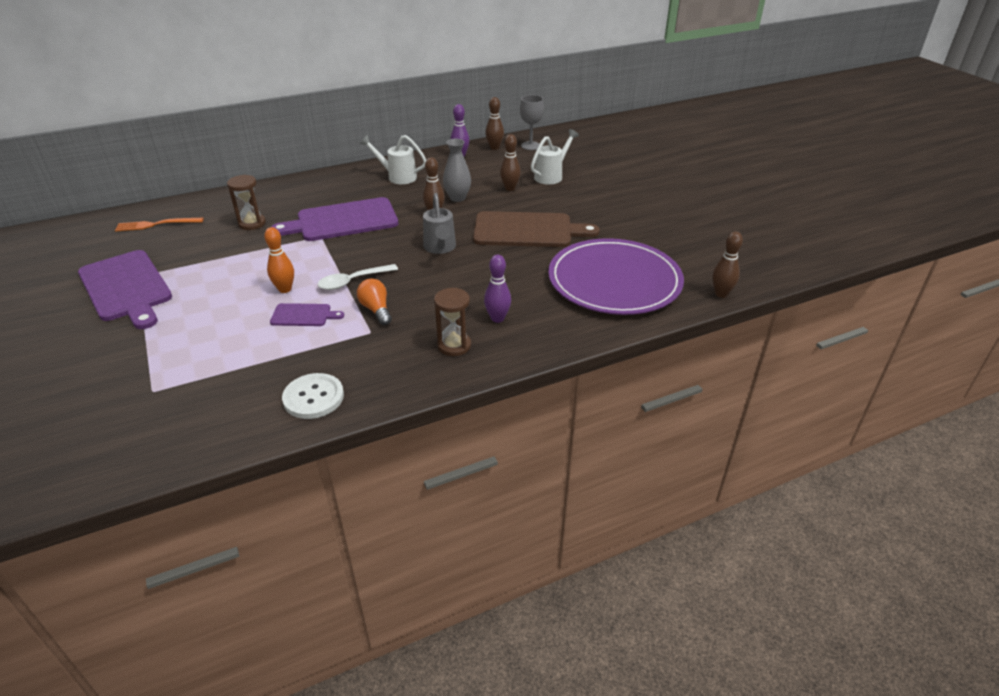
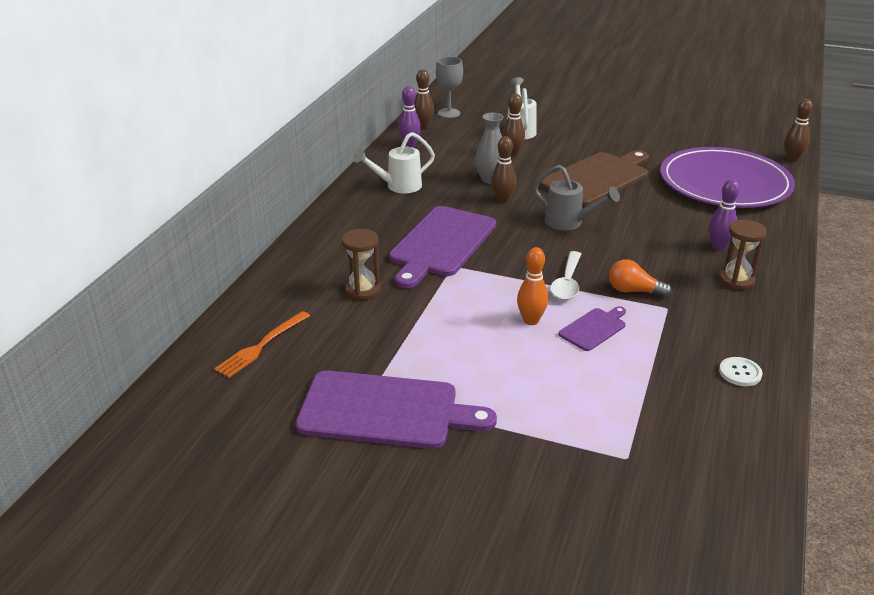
camera: 45 degrees left, 5 degrees down
(313, 397) = (740, 373): white button -> white button, size x0.63

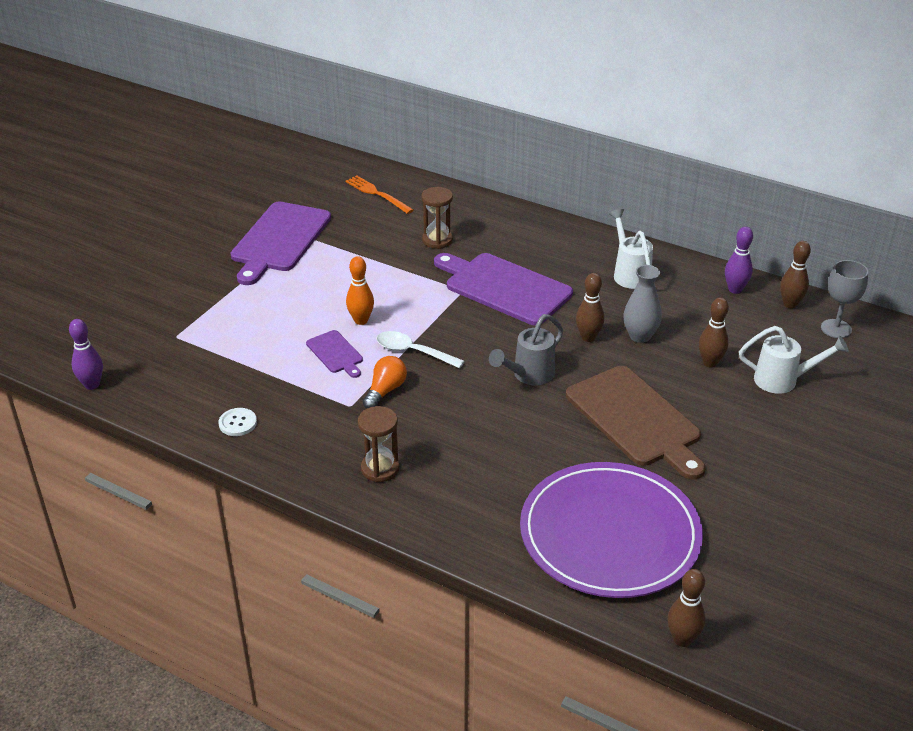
camera: 100 degrees right, 5 degrees up
(719, 247) = (450, 476): purple bowling pin -> purple bowling pin (92, 385)

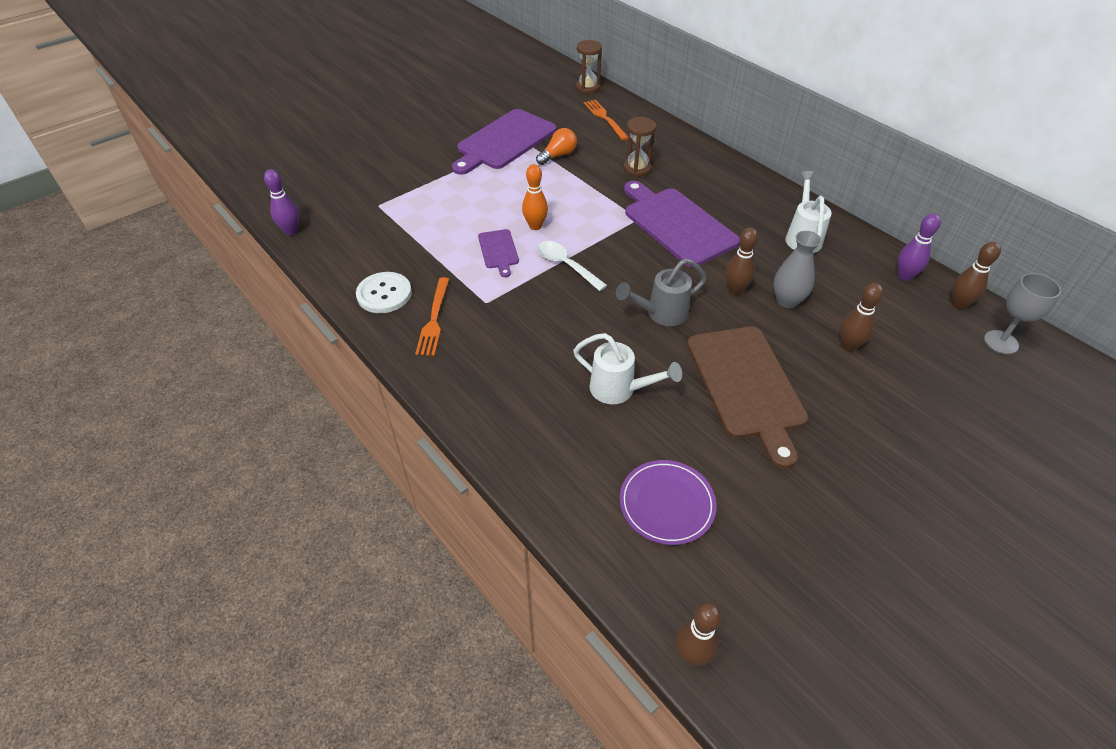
camera: 20 degrees right, 10 degrees up
(238, 423) = (384, 294): white button -> white button, size x1.58
(305, 434) = (434, 319): none -> orange fork
(380, 468) = (481, 370): brown hourglass -> brown hourglass (587, 88)
(385, 391) = (523, 296): orange light bulb -> orange light bulb (558, 155)
(610, 534) = (667, 503): purple plate -> purple plate, size x0.50
(783, 380) = (921, 384): white watering can -> white watering can (620, 390)

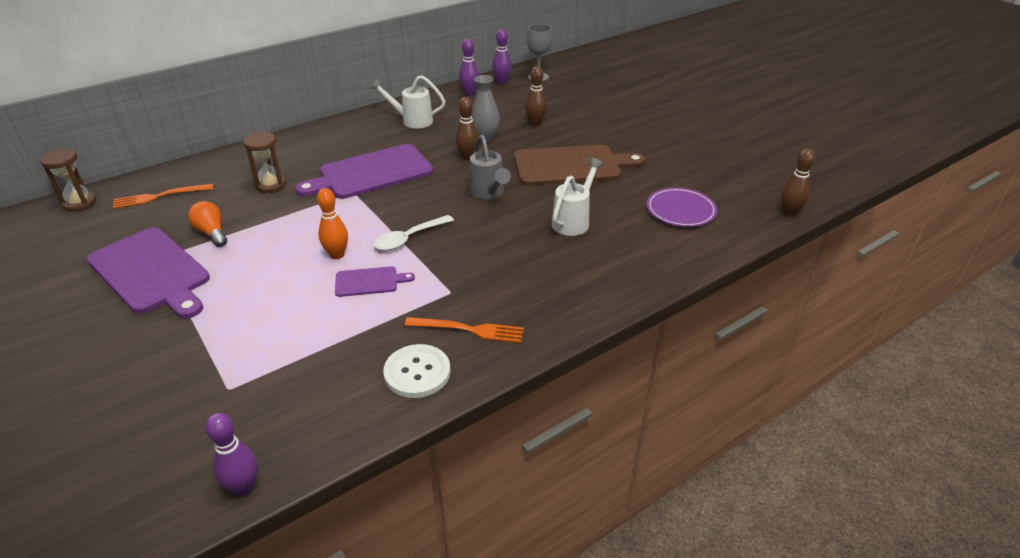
camera: 85 degrees left, 10 degrees down
(958, 304) = (502, 82): brown bowling pin -> purple bowling pin

